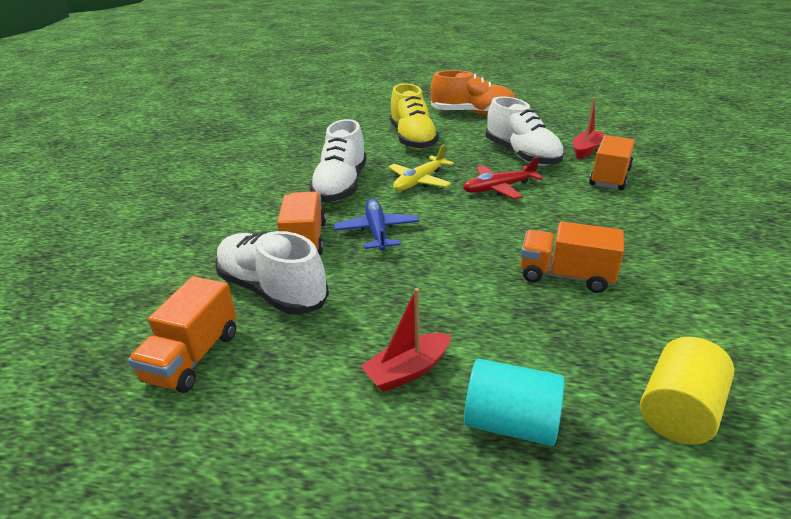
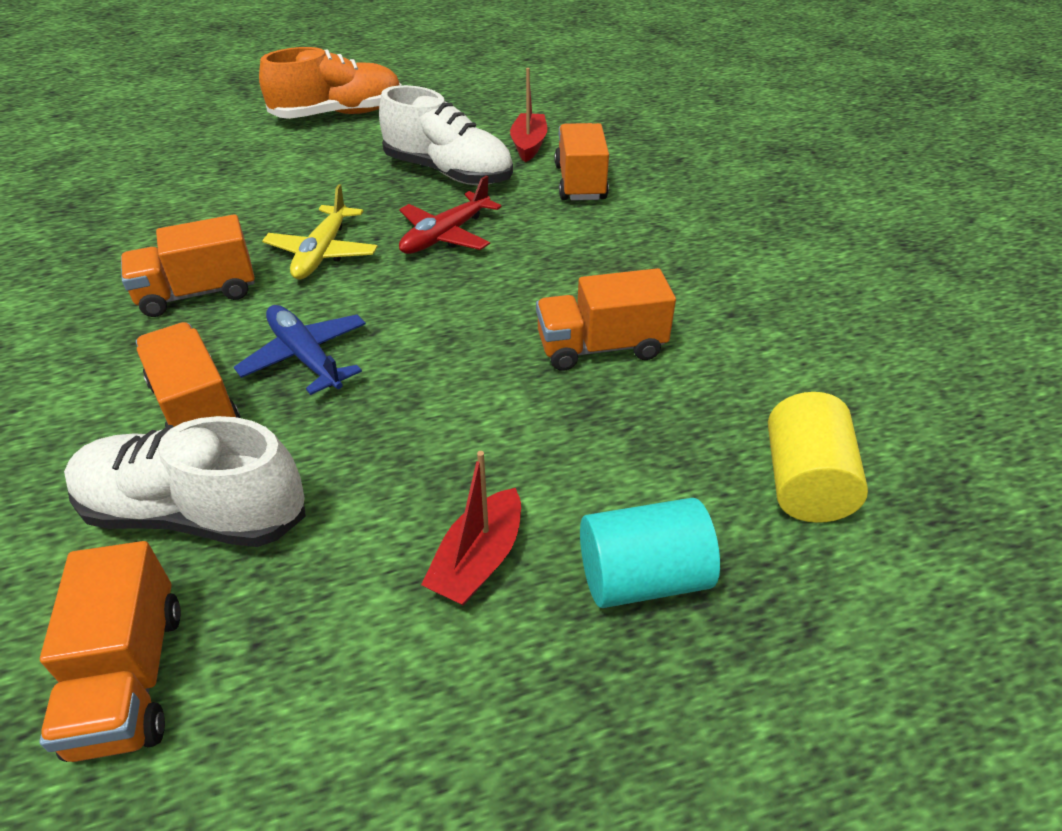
camera: 30 degrees left, 10 degrees up
(341, 186) = (198, 293): white shoe -> orange truck
(412, 139) = (268, 180): yellow shoe -> none

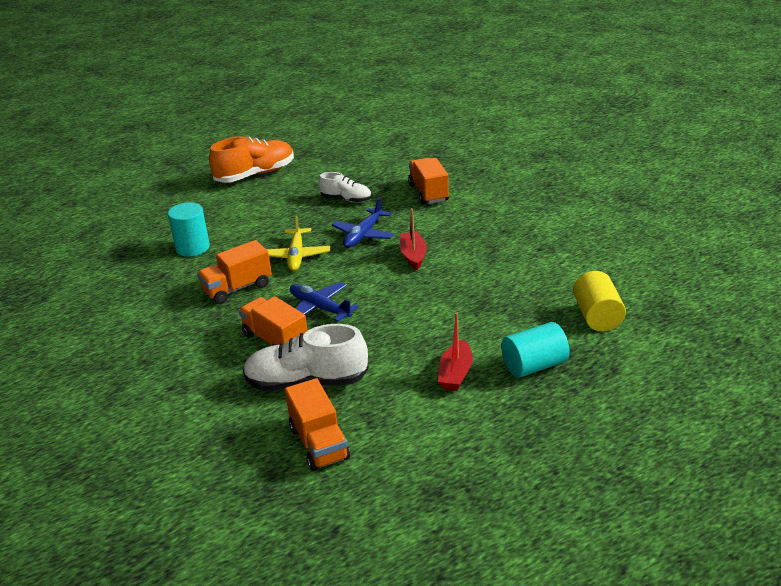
camera: 10 degrees left, 10 degrees down
(178, 211) = (192, 248): none -> turquoise cylinder
(446, 235) = (363, 235): red plane -> blue plane
(448, 173) = (346, 199): white shoe -> white shoe, size x0.59
(529, 145) = (387, 175): red boat -> red boat (413, 256)
(600, 347) = (476, 276): orange truck -> none

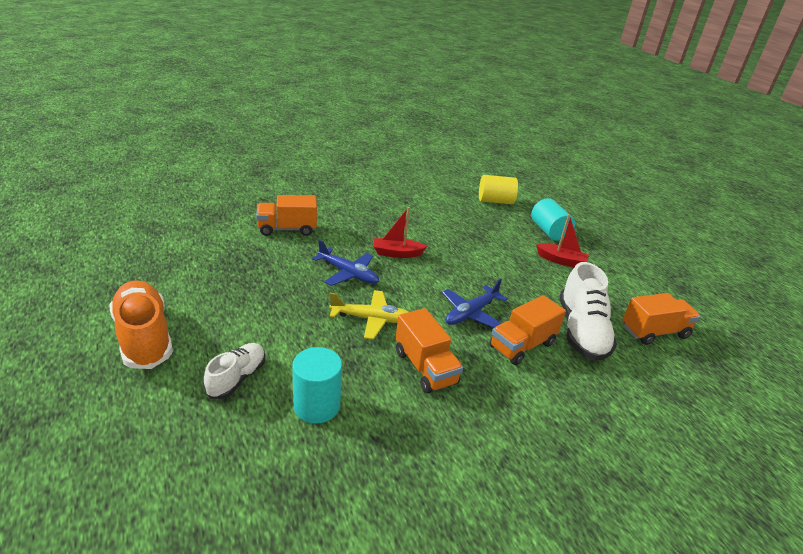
camera: 90 degrees left, 0 degrees up
(346, 199) = (268, 275): white shoe -> white shoe (237, 378)

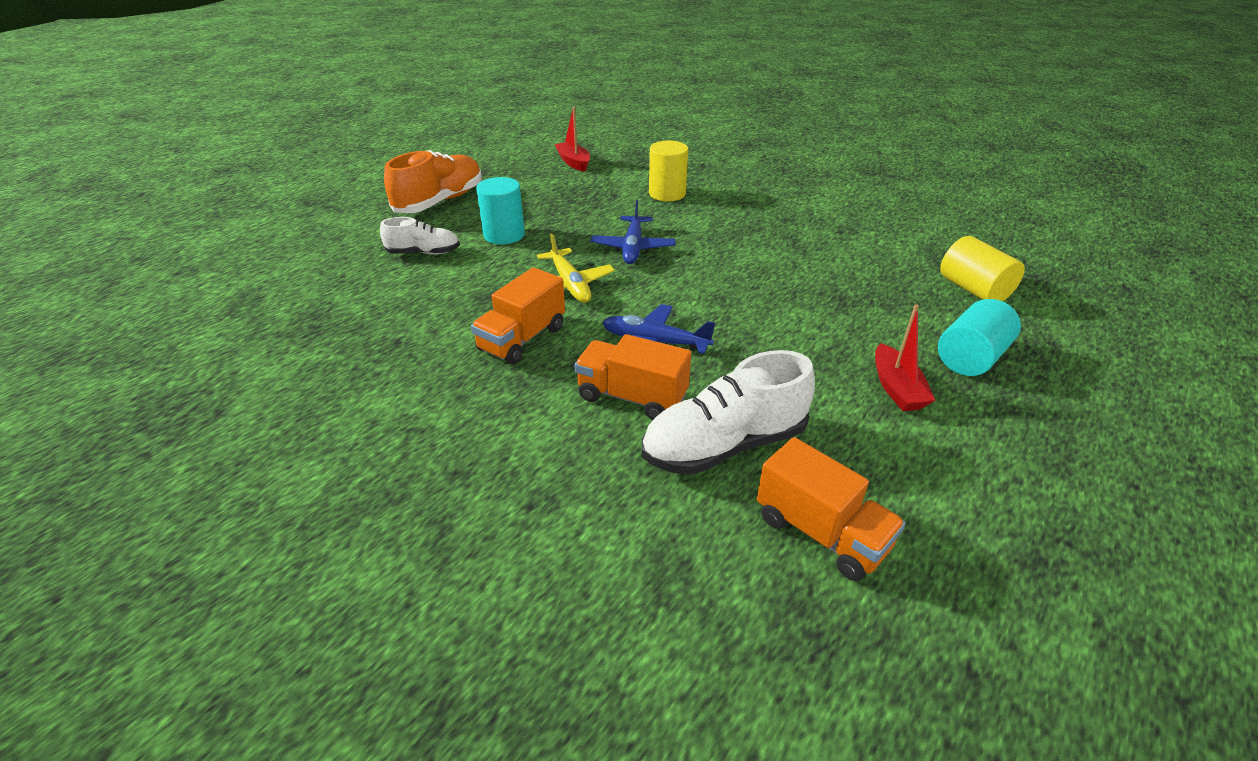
camera: 65 degrees right, 5 degrees up
(287, 229) = (667, 193): orange truck -> yellow cylinder
(317, 405) = (418, 298): turquoise cylinder -> turquoise cylinder (504, 235)
(397, 253) = (713, 261): red boat -> red boat (574, 162)

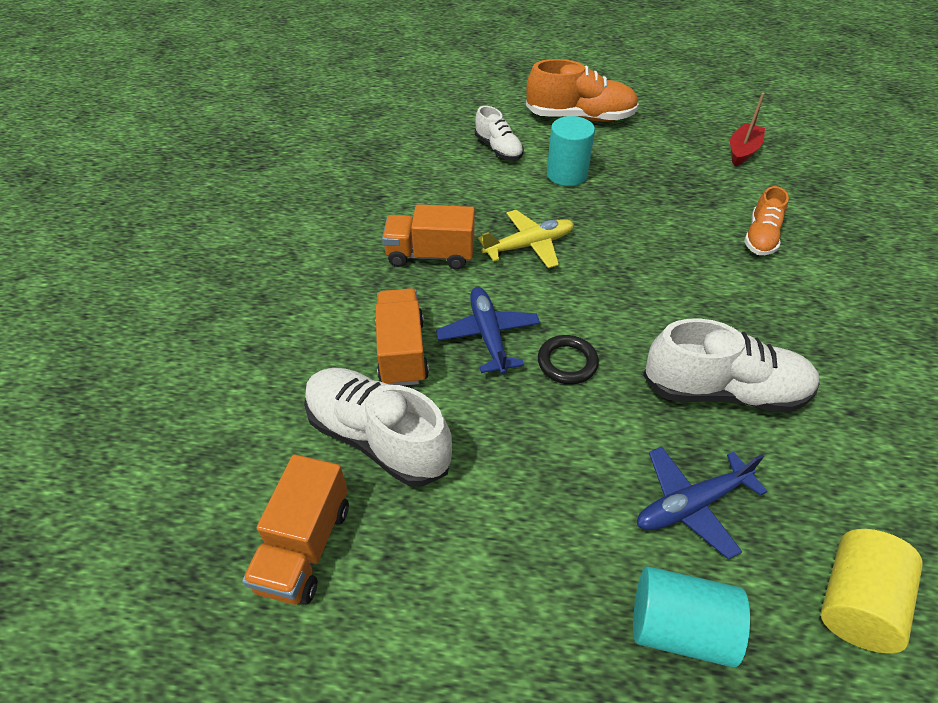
camera: 60 degrees right, 10 degrees up
(570, 284) = (528, 246): yellow plane -> yellow plane turned 150 degrees counterclockwise
(633, 247) = (628, 257): blue plane -> blue plane (692, 504)
(667, 193) = (760, 237): yellow cylinder -> orange shoe
(717, 315) = (567, 362): none -> black ring
(793, 264) = (723, 391): none -> white shoe
(896, 388) = (557, 557): red boat -> none

